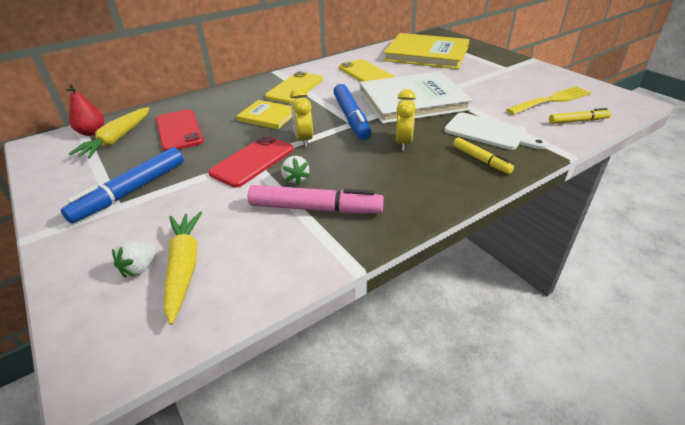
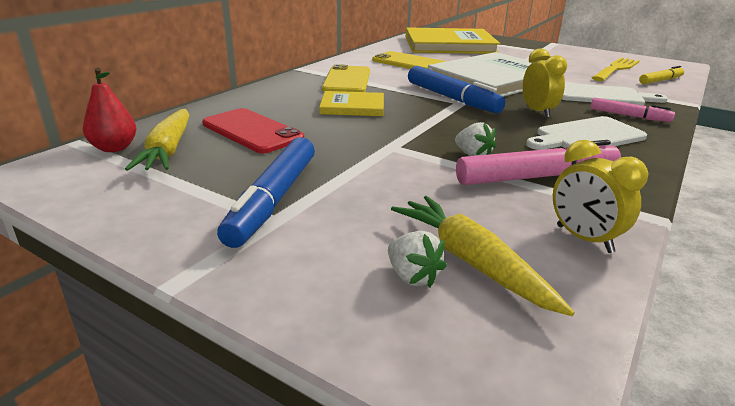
camera: 25 degrees left, 10 degrees down
(140, 268) = (412, 276): white strawberry -> white strawberry turned 45 degrees counterclockwise
(252, 161) = (396, 147): red phone -> none
(304, 140) = (428, 122): yellow clock -> yellow clock (583, 239)
(410, 176) = (586, 136): none -> white cutting board
(481, 160) = (629, 116): yellow marker -> pink marker

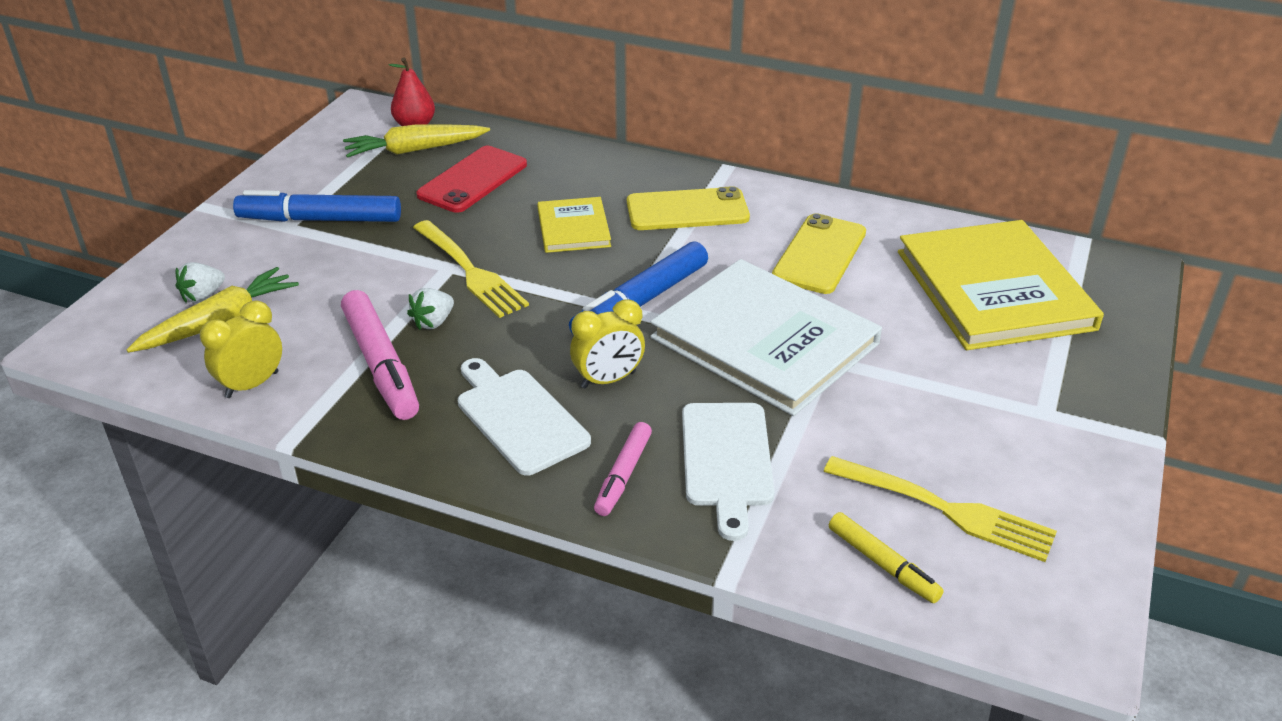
camera: 80 degrees right, 10 degrees up
(400, 140) = (469, 271): none -> yellow fork

